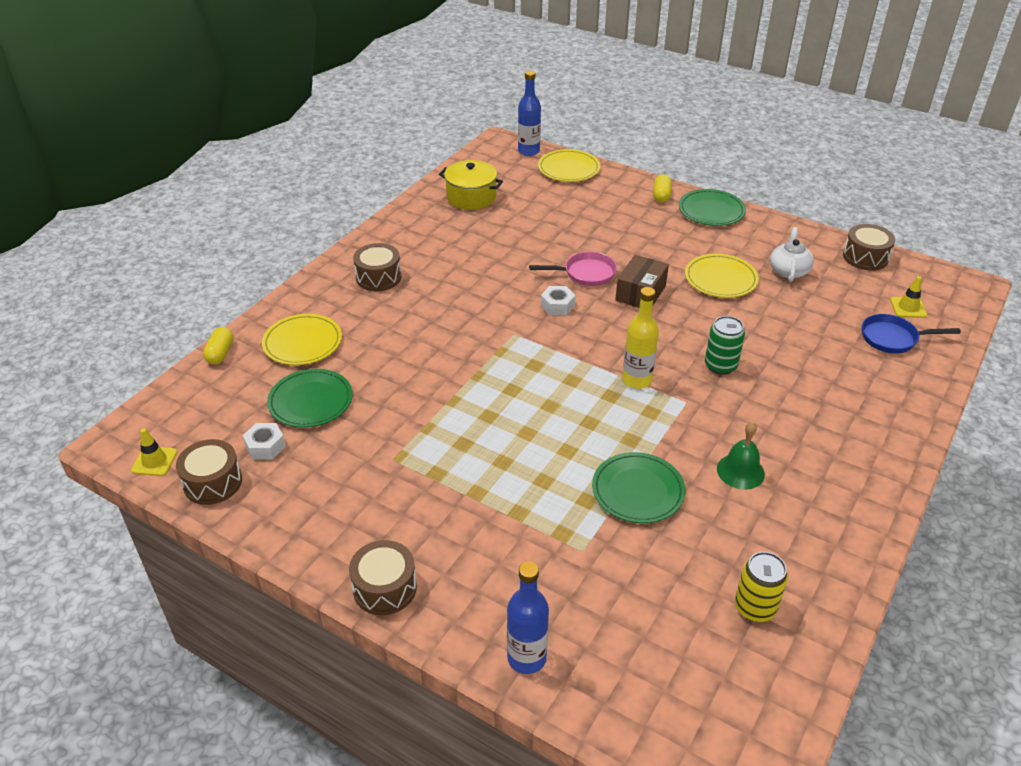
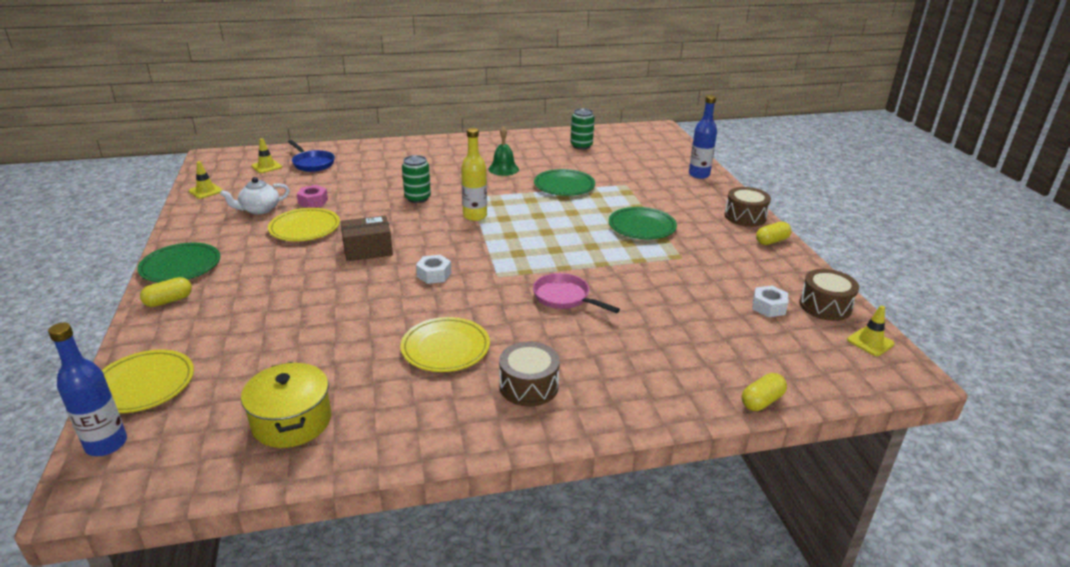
camera: 135 degrees left, 10 degrees down
(302, 343) = (672, 365): yellow plate -> yellow plate (445, 348)
(311, 401) = (707, 316): green plate -> green plate (642, 227)
(321, 556) = (771, 241): none -> yellow capsule
(586, 273) = (369, 282): pink pan -> pink pan (564, 297)
(755, 607) = (581, 146): yellow can -> green can
(778, 303) = (313, 202): none -> pink nut
(865, 257) = (205, 191): brown drum -> yellow traffic cone

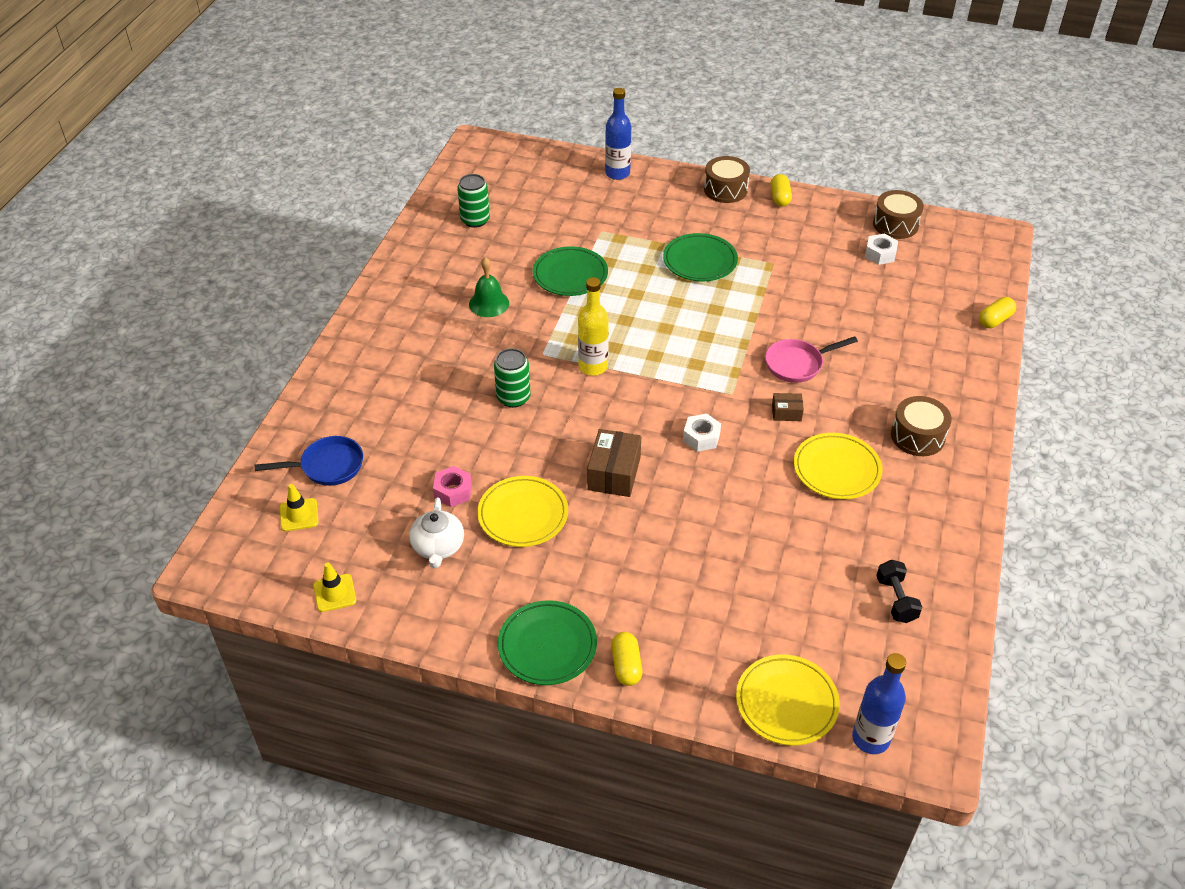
camera: 60 degrees left, 15 degrees up
(292, 421) = (896, 599): yellow pot -> black dumbbell
(497, 306) = (786, 413): none -> brown box
(762, 401) = (995, 320): yellow capsule -> yellow capsule turned 60 degrees clockwise
(870, 342) = (953, 230): yellow traffic cone -> none

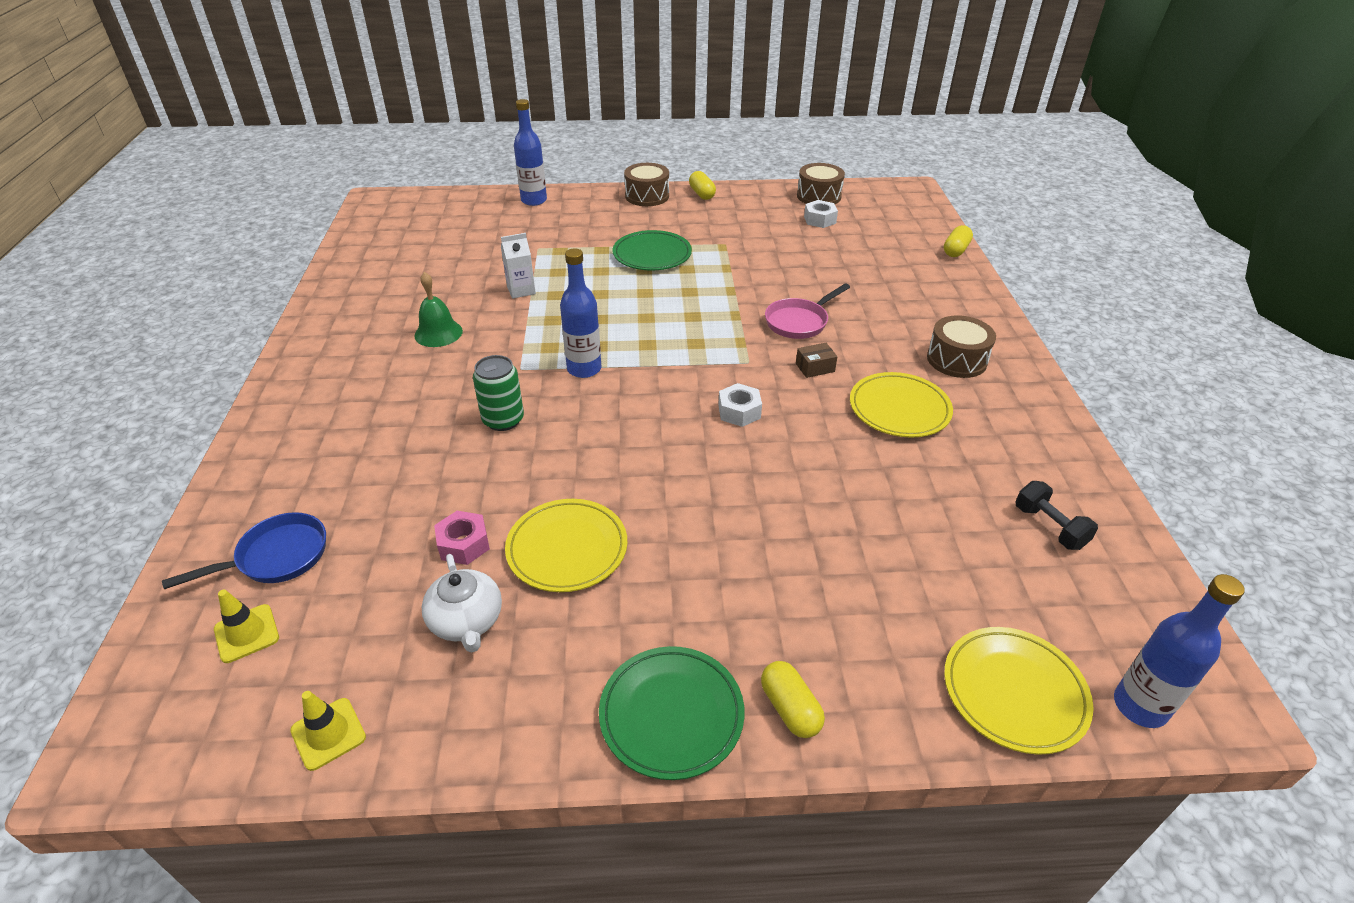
camera: 20 degrees left, 5 degrees down
(475, 220) = (395, 262): green can -> none
(570, 275) = (521, 290): green plate -> white carton
(593, 367) = (584, 369): yellow bottle -> blue bottle
(614, 473) = (659, 472): brown box -> none

